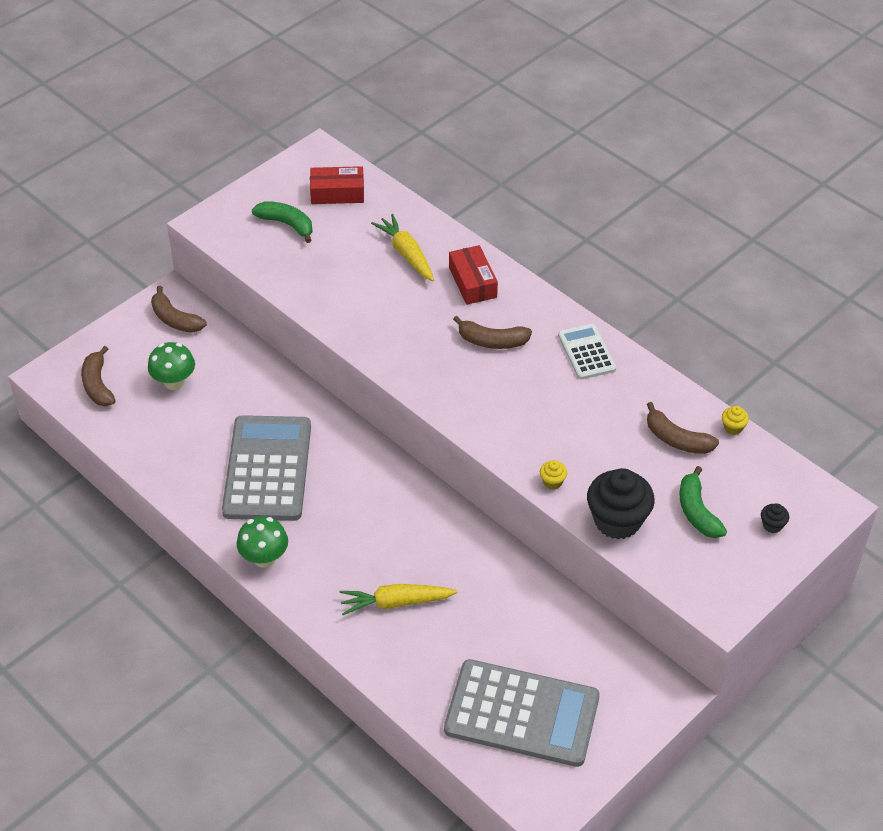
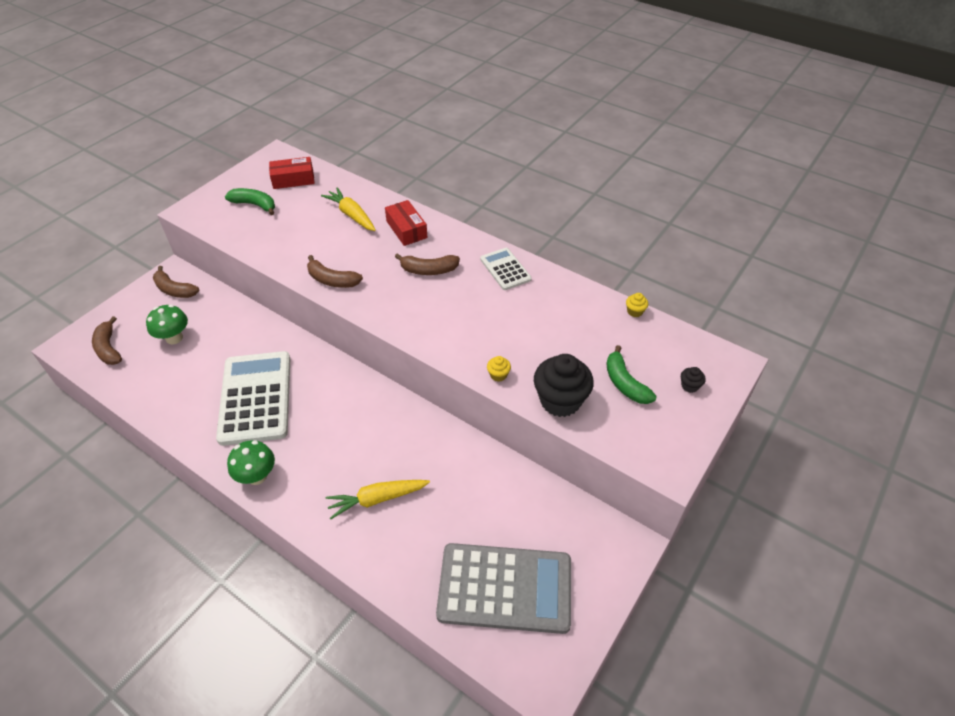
camera: 10 degrees left, 0 degrees up
(267, 469) = (255, 398): grey calculator -> white calculator
(676, 439) = (592, 327): brown banana -> brown banana (332, 280)

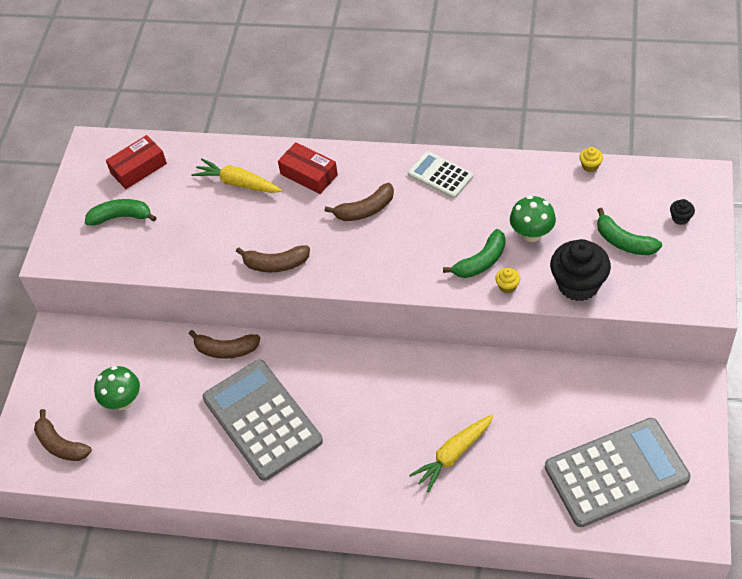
camera: 20 degrees left, 5 degrees up
(174, 290) = (76, 351): brown banana -> brown banana (226, 350)
(255, 398) = (262, 420): white calculator -> grey calculator
(257, 476) = (325, 490): green mushroom -> green mushroom (532, 234)
(490, 346) = (481, 262): none -> green banana

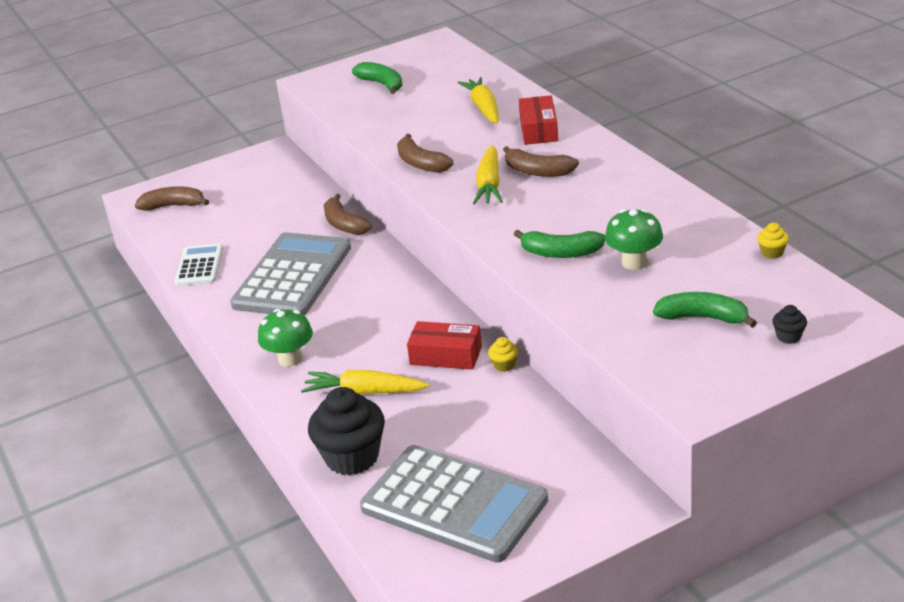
camera: 50 degrees right, 20 degrees down
(61, 445) = (173, 206): brown banana -> brown banana turned 90 degrees clockwise
(123, 401) = (242, 208): green mushroom -> green mushroom (290, 359)
(138, 168) = (440, 66): red box -> red box (446, 355)
(351, 245) = (489, 184): none -> yellow carrot
(440, 175) = (632, 185): white calculator -> white calculator (199, 266)
(507, 286) = (550, 280): yellow cupcake -> yellow cupcake (504, 365)
(578, 284) = (608, 317): black cupcake -> black cupcake (352, 457)
(624, 242) = (703, 317): green banana -> green banana turned 105 degrees clockwise

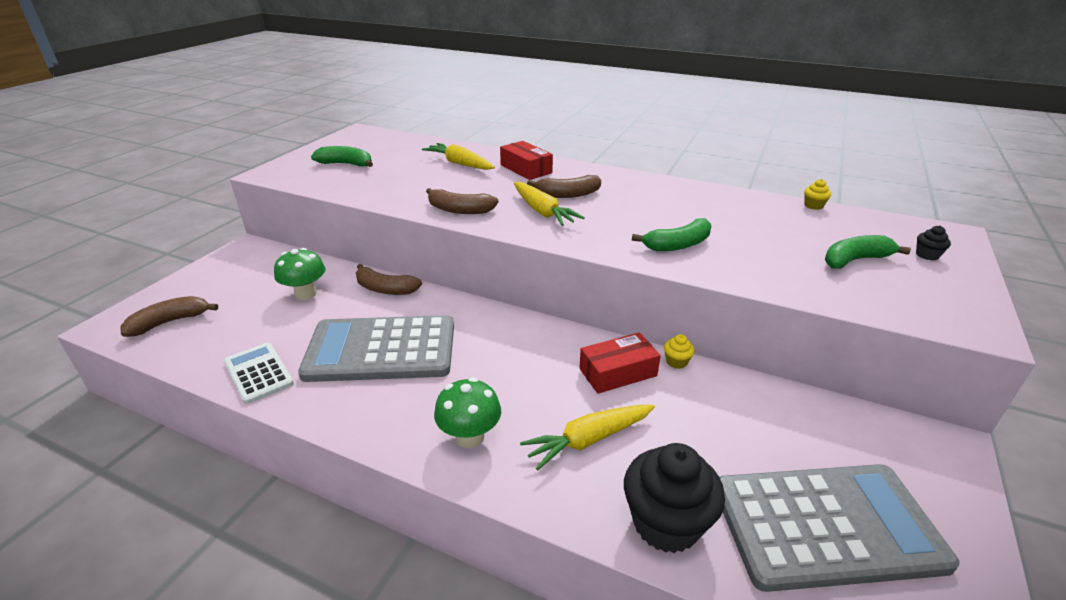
camera: 40 degrees left, 0 degrees up
(292, 276) = (381, 350): grey calculator -> grey calculator turned 75 degrees counterclockwise
(634, 262) = (741, 236): green mushroom -> green mushroom (305, 294)

